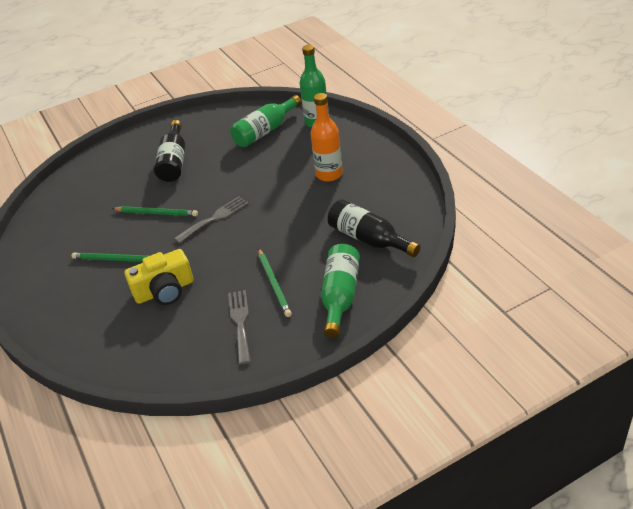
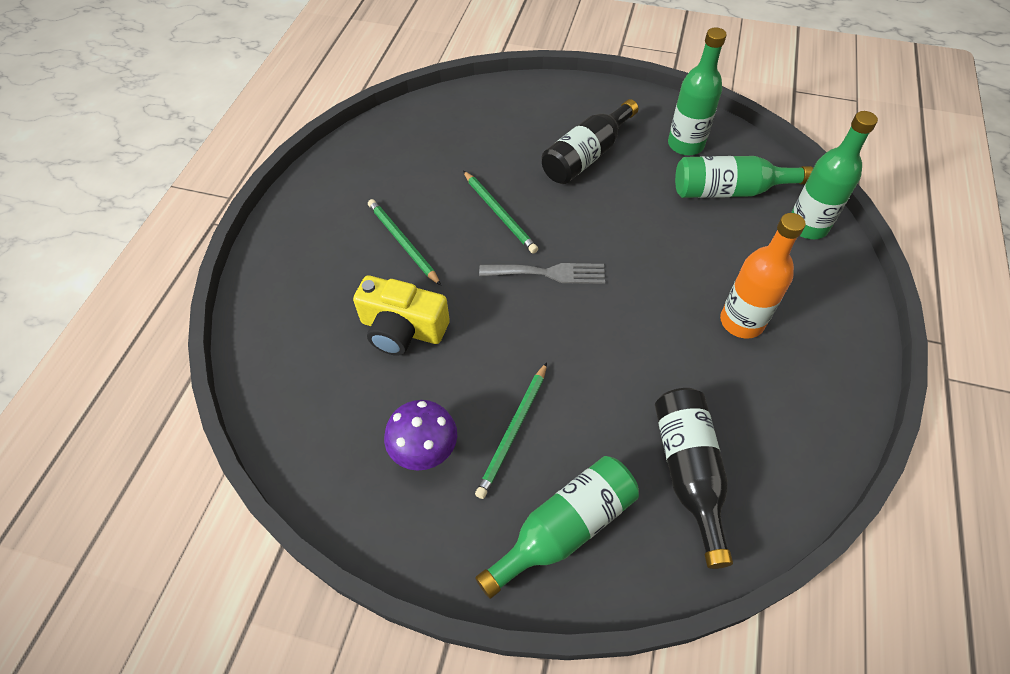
camera: 40 degrees right, 15 degrees up
(221, 126) = (685, 145): none -> green bottle
(240, 322) = (425, 451): grey fork -> purple mushroom

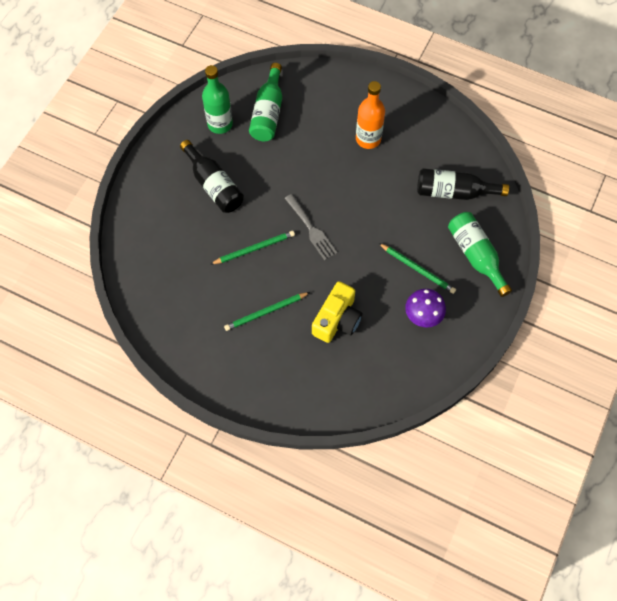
camera: 80 degrees left, 10 degrees up
(548, 273) = (311, 229): grey fork -> grey fork turned 135 degrees clockwise
(807, 226) = (307, 82): green bottle -> none

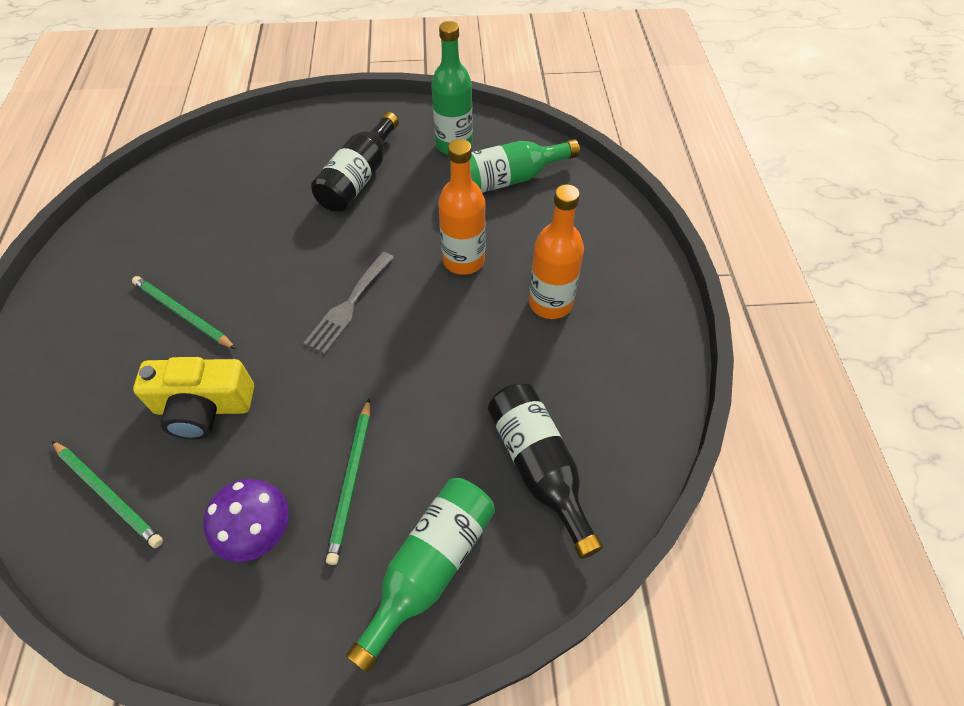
camera: 60 degrees right, 10 degrees down
(254, 249) = (282, 257): green pencil -> green pencil (108, 494)
(315, 163) = (463, 260): none -> orange bottle

